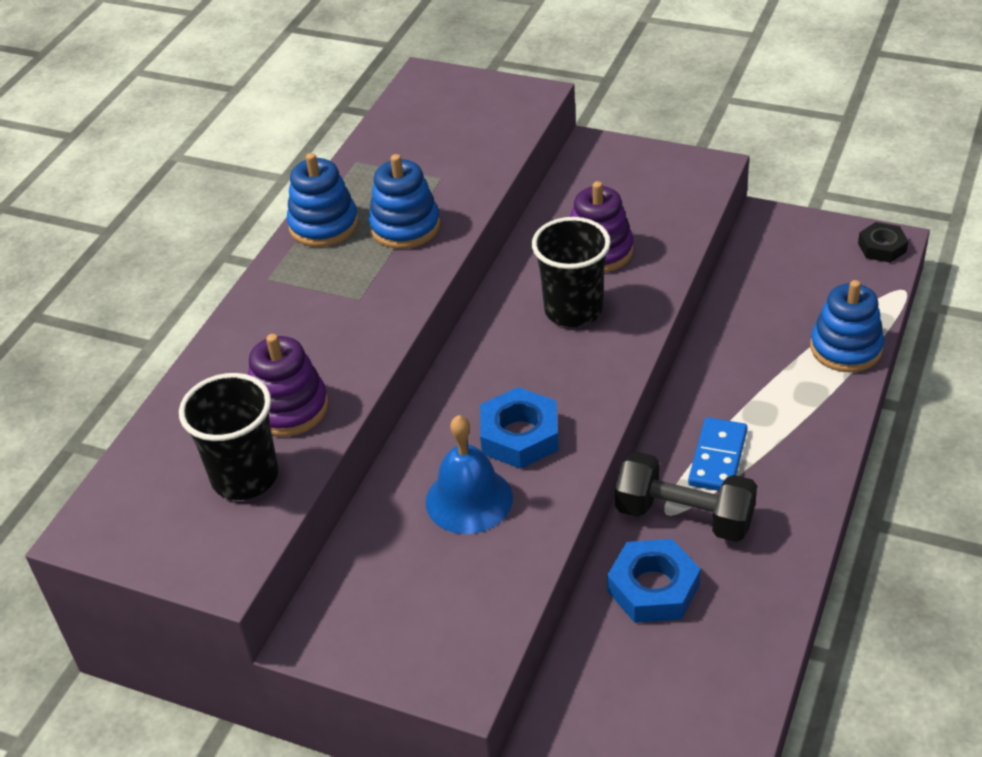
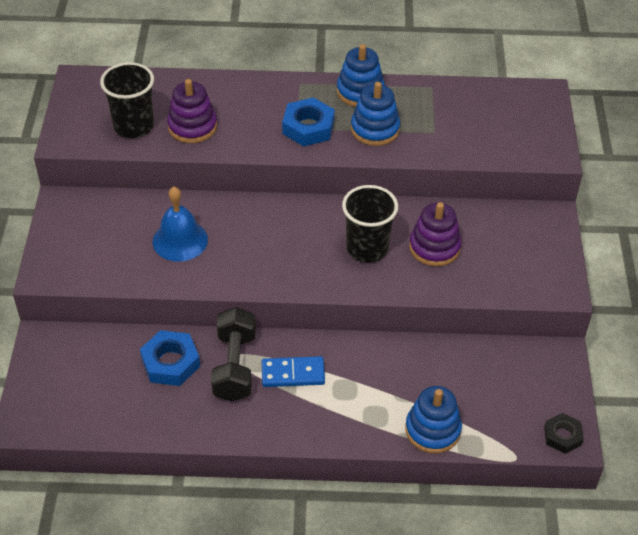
camera: 65 degrees right, 5 degrees up
(520, 436) = (240, 250): blue nut -> blue nut (308, 127)

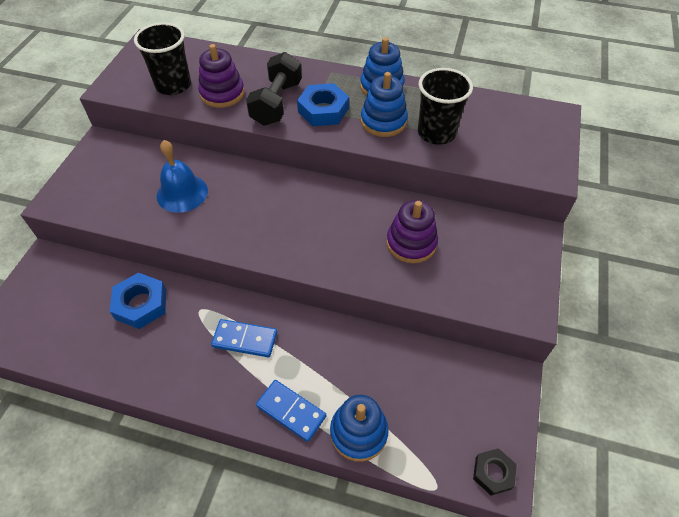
camera: 15 degrees right, 5 degrees up
(234, 366) = (195, 320): black dumbbell -> black dumbbell (276, 103)
(363, 426) = (291, 411): none -> blue domino
(367, 248) = (346, 232): black cup -> black cup (436, 133)

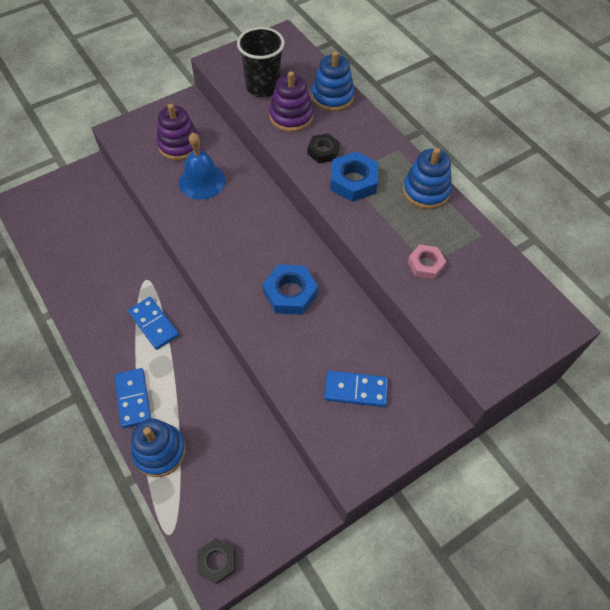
camera: 40 degrees right, 5 degrees up
(141, 304) = (115, 247): blue nut -> blue nut (290, 293)
(276, 103) = (323, 151): black dumbbell -> black nut
(383, 121) = (391, 224): blue stacking toy -> blue stacking toy (332, 97)
(411, 243) = (323, 343): purple stacking toy -> purple stacking toy (179, 145)
(436, 133) = (425, 264): black cup -> pink nut
(468, 257) = (355, 390): none -> blue domino

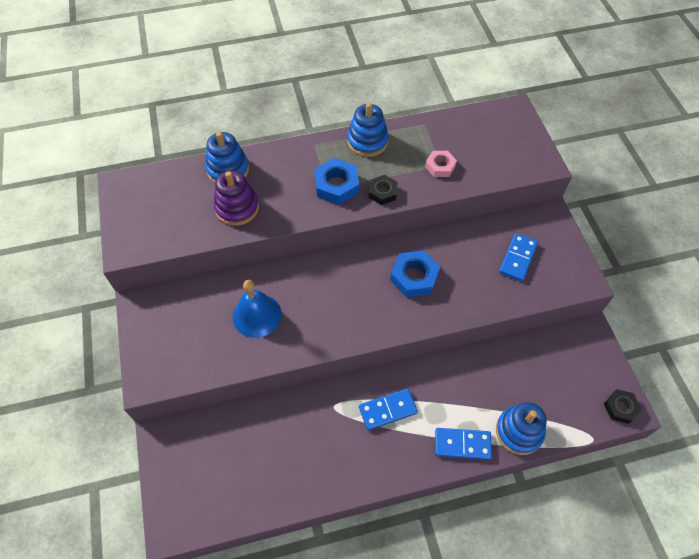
camera: 70 degrees left, 0 degrees up
(179, 145) = (198, 325): purple stacking toy -> none
(263, 87) = (185, 219): black cup -> none
(323, 151) = (292, 196): black nut -> black nut (382, 192)

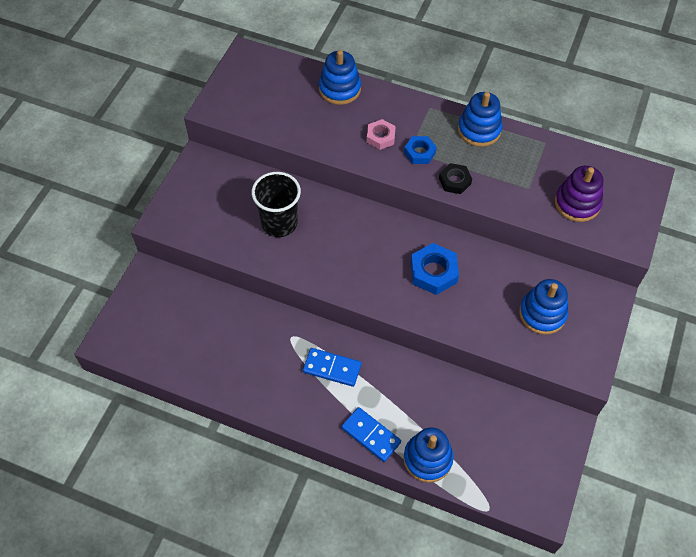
camera: 35 degrees right, 0 degrees up
(237, 208) = (322, 125): purple stacking toy -> purple stacking toy (577, 203)
(257, 315) = (279, 223): blue bell -> black cup
(336, 185) = (419, 153): blue nut -> blue nut, size x0.65
(440, 166) = (527, 188): pink nut -> pink nut (380, 137)
(518, 258) = (542, 314): blue domino -> blue stacking toy
(620, 407) = (537, 503): black nut -> none

